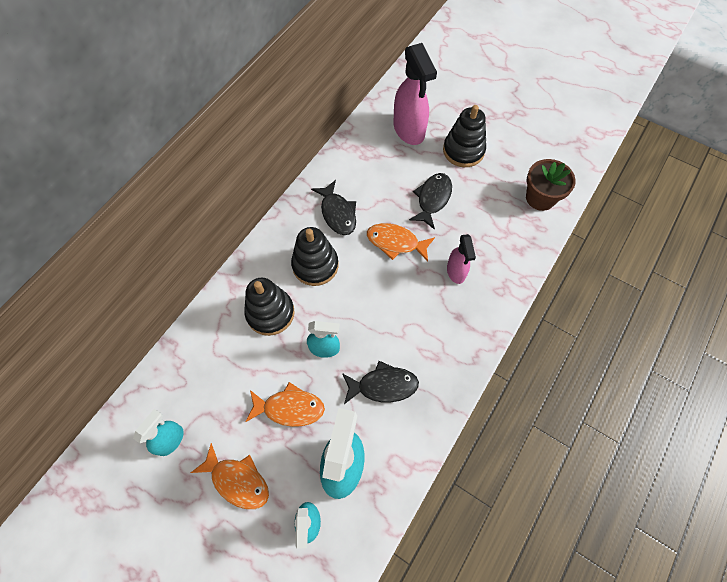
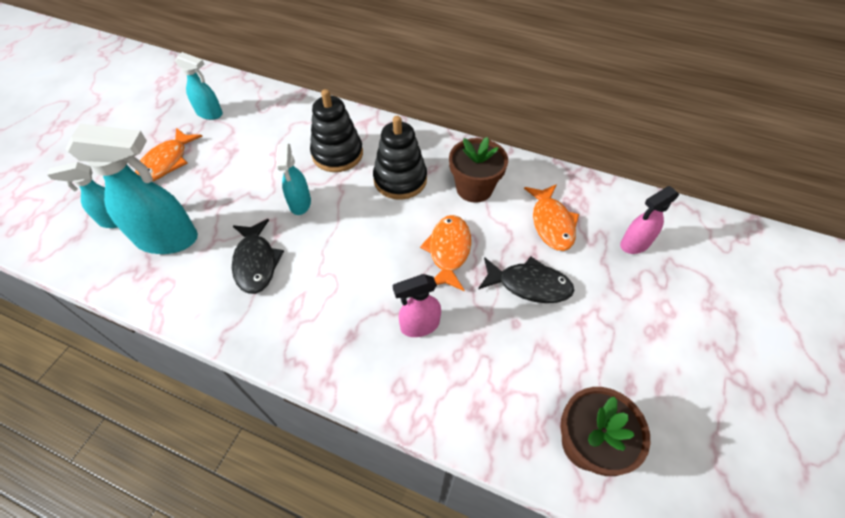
camera: 80 degrees right, 10 degrees down
(289, 408) = (234, 186): orange fish -> orange fish (551, 223)
(337, 213) = (474, 188): black fish -> brown flower pot
(409, 130) = (634, 244): pink spray bottle -> pink spray bottle, size x0.57
(463, 151) = (631, 316): black stacking toy -> none

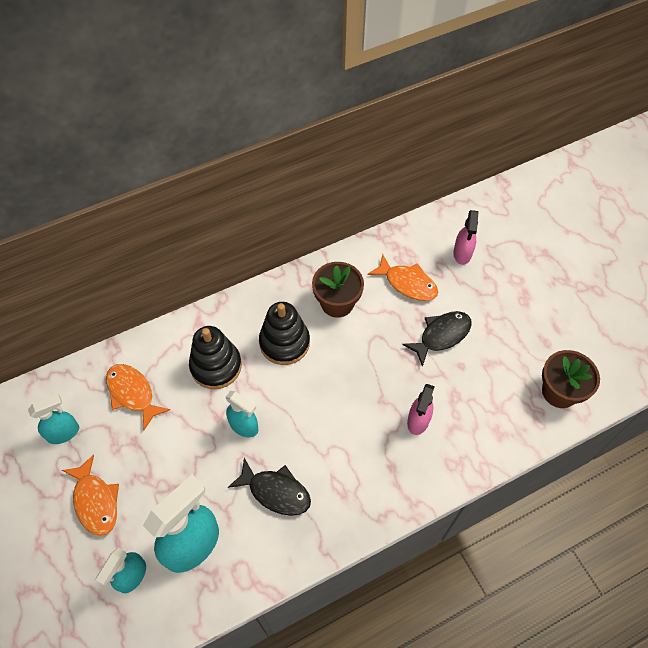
camera: 50 degrees left, 5 degrees up
(448, 251) = (376, 360): orange fish -> orange fish (132, 393)

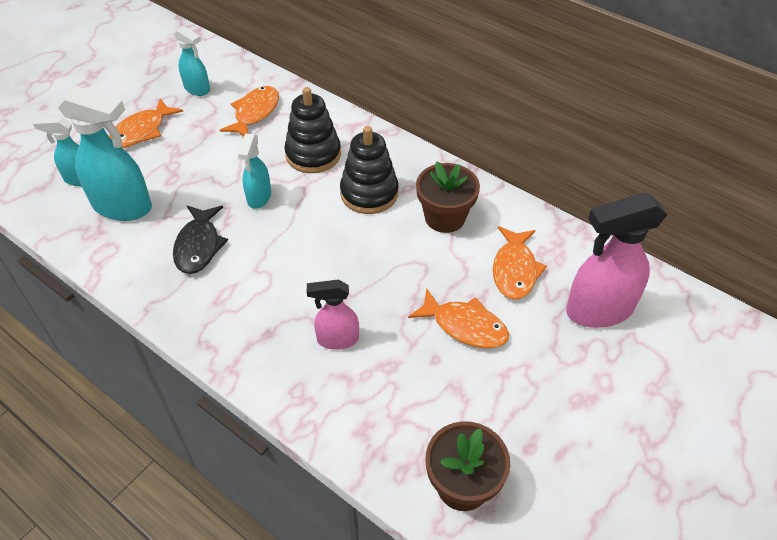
camera: 65 degrees right, 10 degrees down
(441, 336) = (464, 326): black fish -> orange fish
(462, 254) = (598, 310): pink spray bottle -> pink spray bottle, size x1.77

